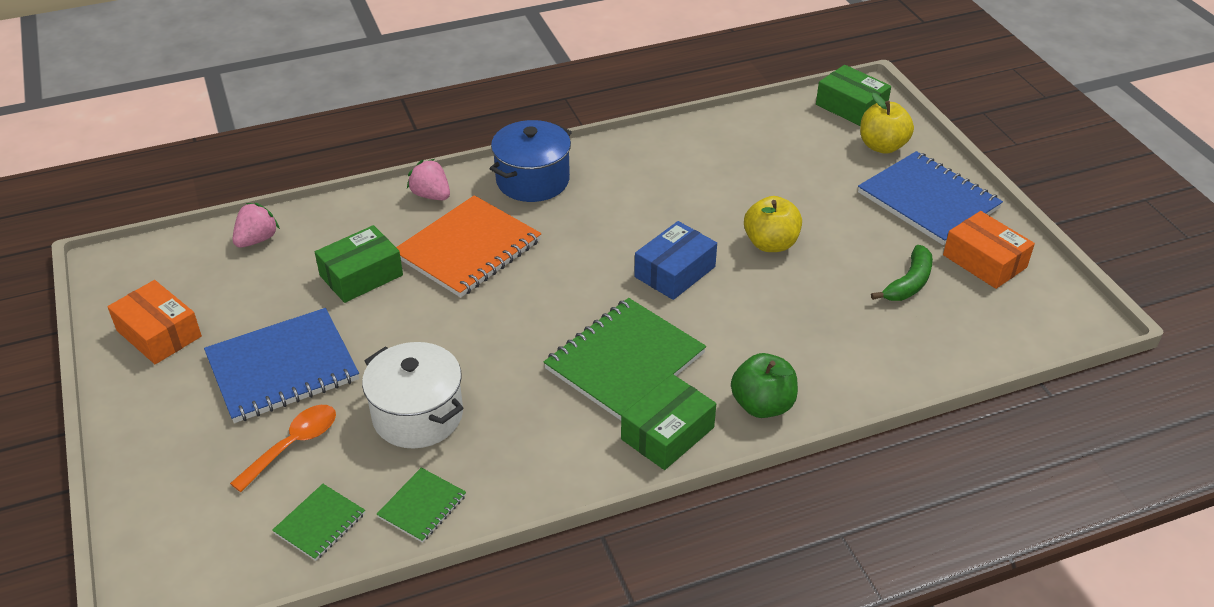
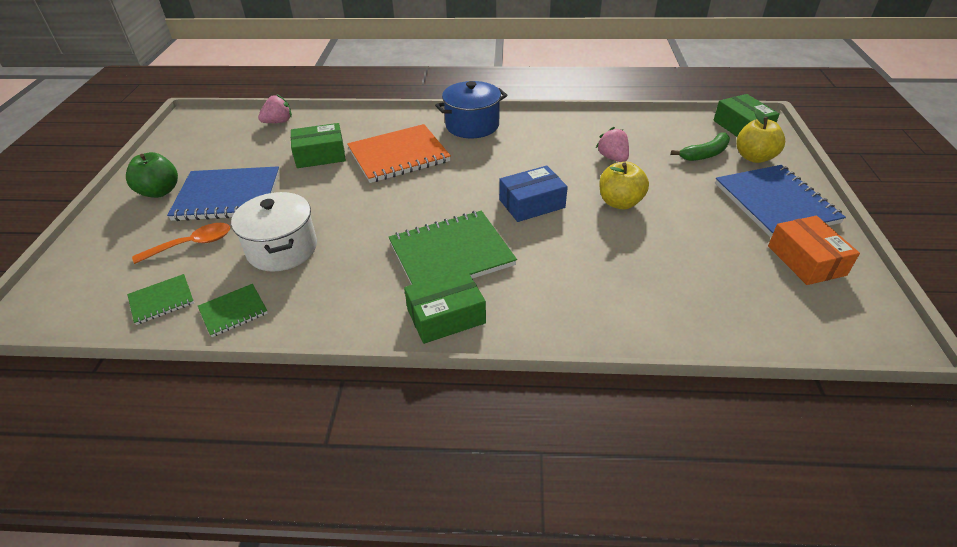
camera: 25 degrees right, 0 degrees up
(159, 333) = (180, 159): orange box -> none
(431, 195) = (400, 120): pink strawberry -> pink strawberry (612, 158)
(762, 405) = (537, 318): green apple -> green apple (160, 191)
(908, 283) = (724, 259): green banana -> green banana (705, 154)

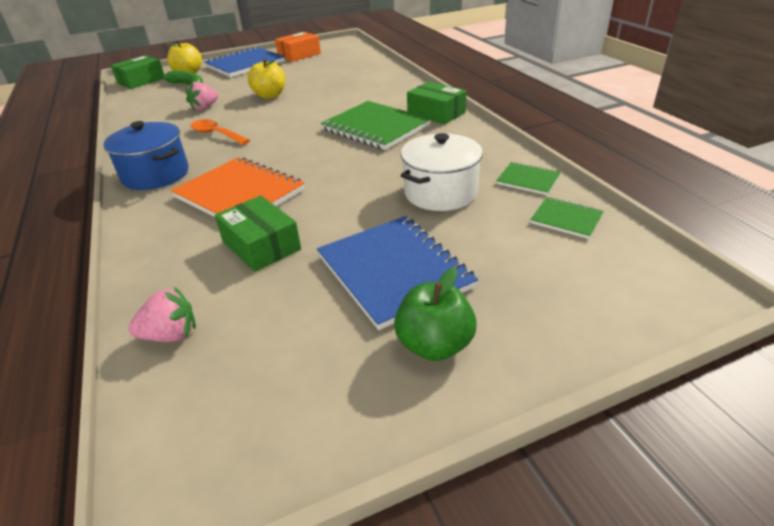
camera: 115 degrees left, 5 degrees down
(192, 244) = (490, 247): orange spoon -> orange spoon (216, 134)
(278, 122) = (171, 335): pink strawberry -> pink strawberry turned 135 degrees clockwise
(532, 204) = (290, 118): blue box -> none

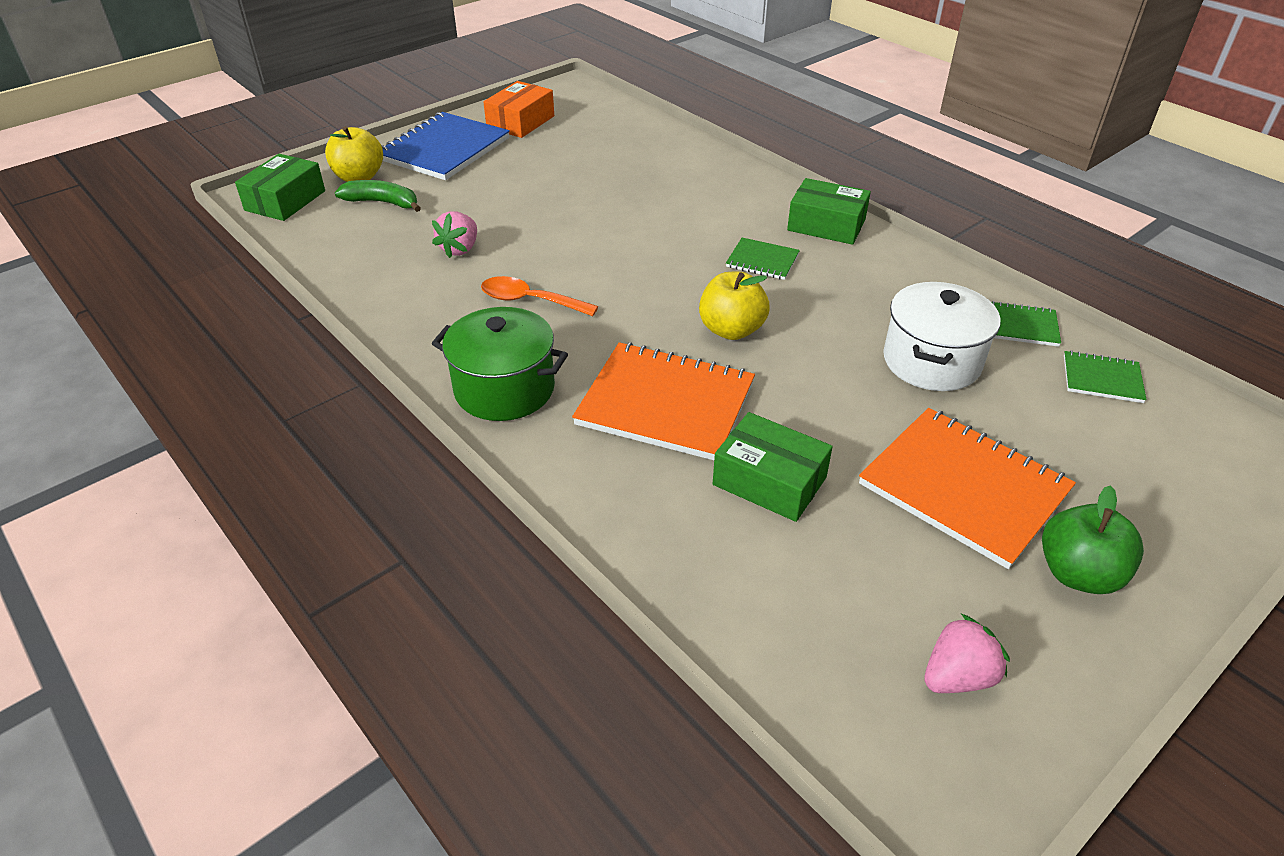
camera: 20 degrees left, 5 degrees up
(156, 175) = (504, 389): blue pot -> green pot
(171, 335) = (770, 630): pink strawberry -> pink strawberry (957, 676)
(270, 96) = (548, 214): yellow apple -> yellow apple (731, 330)
(376, 127) = (762, 261): green notebook -> green notebook, size x0.50
(394, 271) = (963, 488): blue notebook -> orange notebook

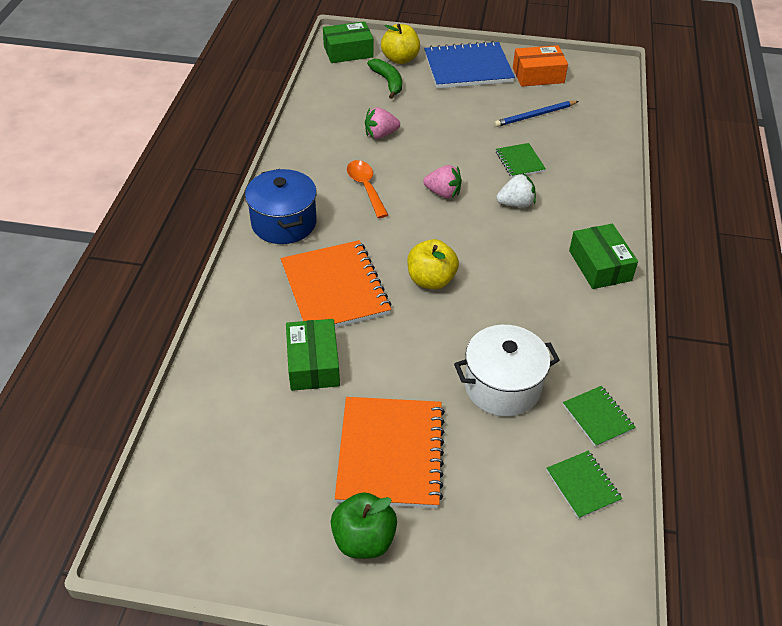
camera: 50 degrees right, 5 degrees up
(504, 389) = (284, 223): green pot -> blue pot
(575, 152) = (535, 115): none -> blue pencil
(685, 225) = (516, 204): none -> white strawberry
(762, 261) = (519, 257): green notebook -> green notebook (520, 161)
(957, 676) = (234, 511): pink strawberry -> pink strawberry (443, 193)

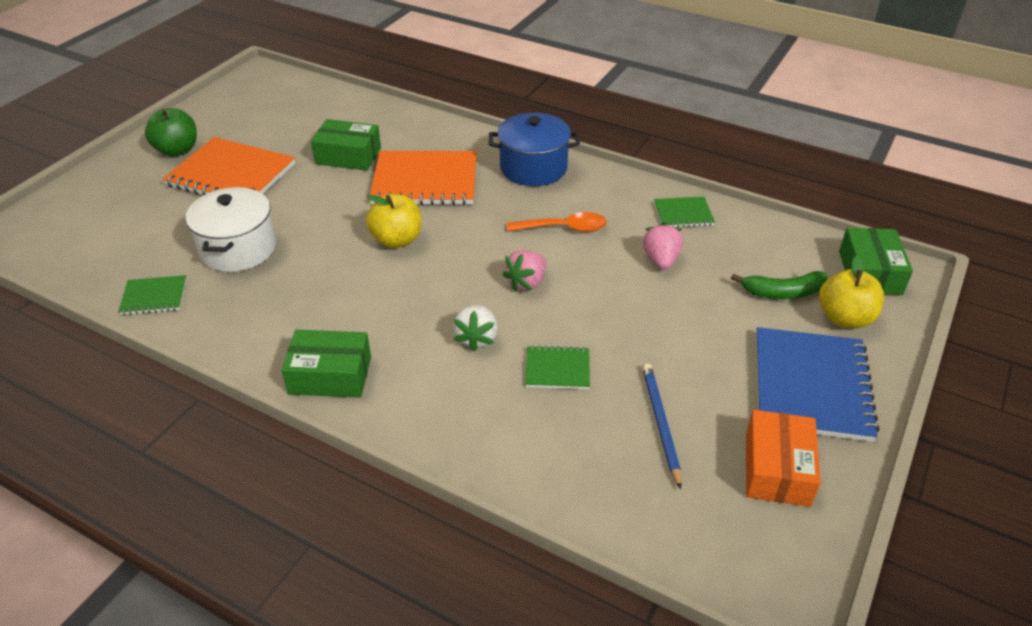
camera: 110 degrees right, 5 degrees down
(583, 485) = (106, 264): green notebook -> green notebook (683, 214)

